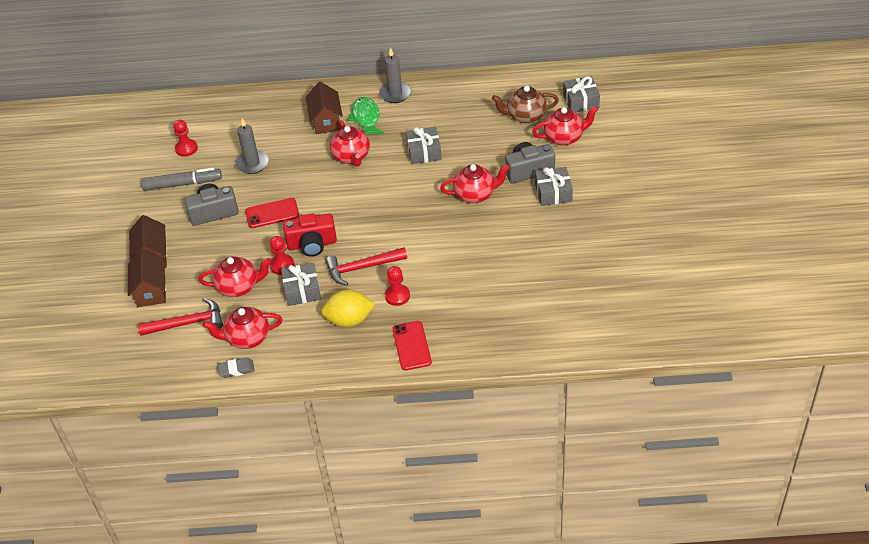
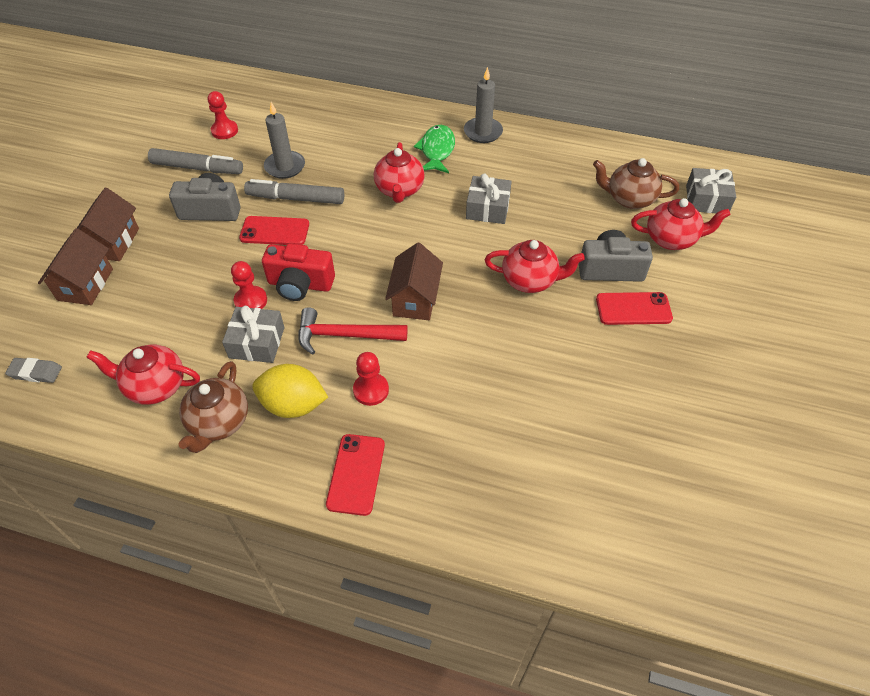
camera: 15 degrees right, 5 degrees up
(187, 323) = (99, 341): red hammer -> none
(236, 369) = (116, 428): grey eraser -> grey eraser (36, 372)
(239, 287) = (185, 312): red teapot -> none
(275, 185) = (296, 198): none -> grey marker
(304, 345) = (219, 422): none -> brown teapot
(326, 121) = (391, 142): brown house -> brown house (415, 299)
(553, 193) = (633, 309): grey gift -> red phone

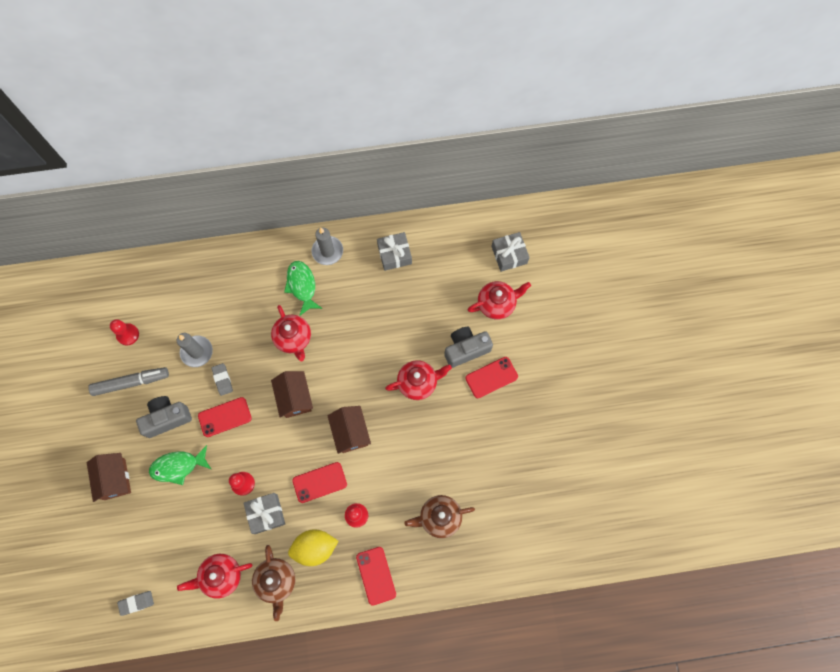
camera: 25 degrees left, 20 degrees up
(85, 284) = (120, 522): brown house -> brown house (294, 398)
(189, 257) = (178, 466): none -> green fish
(296, 198) = (222, 380): grey marker -> grey eraser
(300, 284) = (268, 455): red camera -> none
(345, 335) = (319, 482): red hammer -> red phone
(487, 208) = (363, 329): grey gift -> grey gift (394, 254)
(629, 199) = (457, 277): brown teapot -> brown teapot (439, 517)

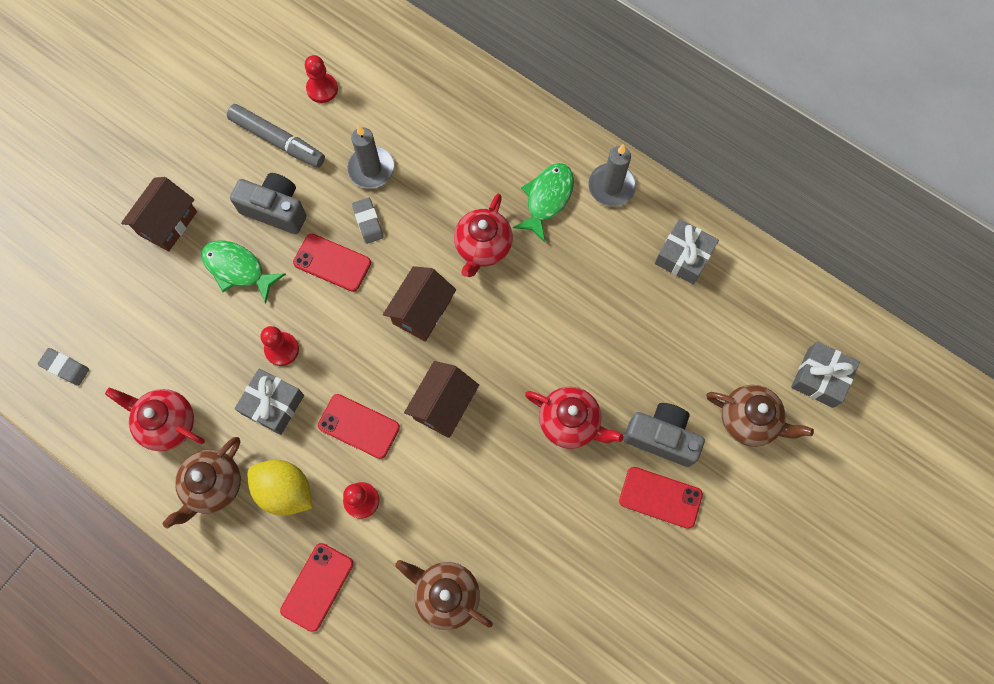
camera: 45 degrees right, 0 degrees up
(222, 380) = (368, 222): grey eraser -> grey eraser turned 45 degrees counterclockwise
(496, 304) = (749, 420): red teapot -> brown teapot

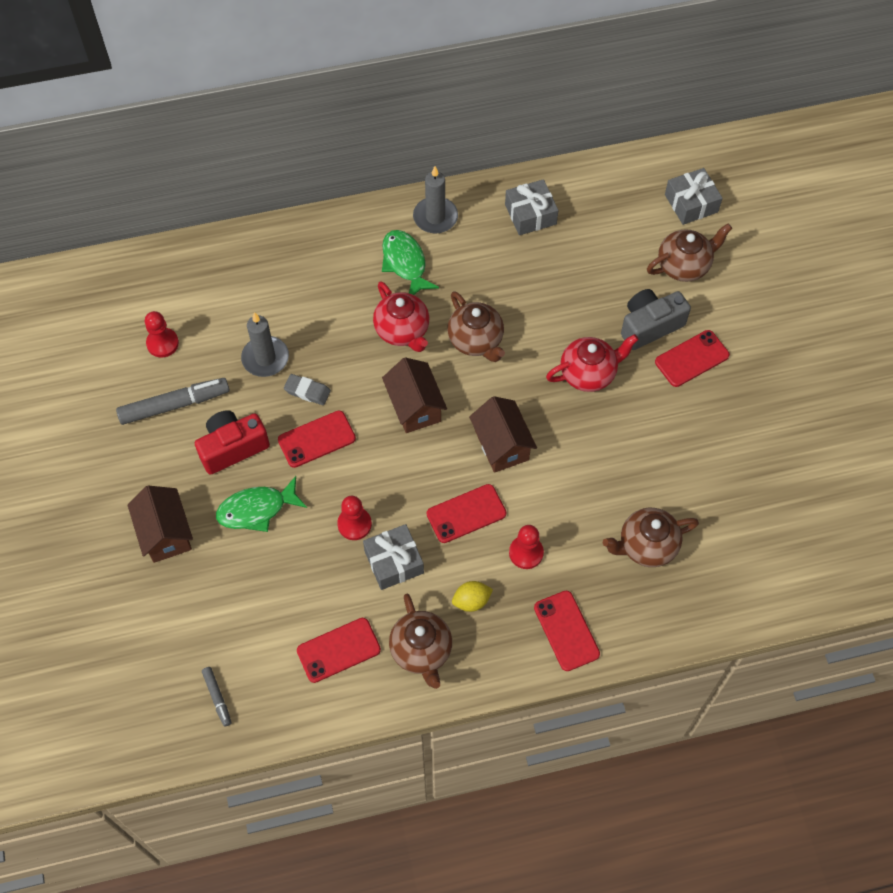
camera: 50 degrees left, 10 degrees down
(65, 367) = (217, 697): grey eraser -> grey marker
(167, 423) = (338, 650): red teapot -> red phone
(275, 210) = (232, 448): grey camera -> red camera
(285, 491) = (471, 601): yellow lemon -> yellow lemon, size x0.58
(523, 309) = (476, 340): none -> brown teapot

